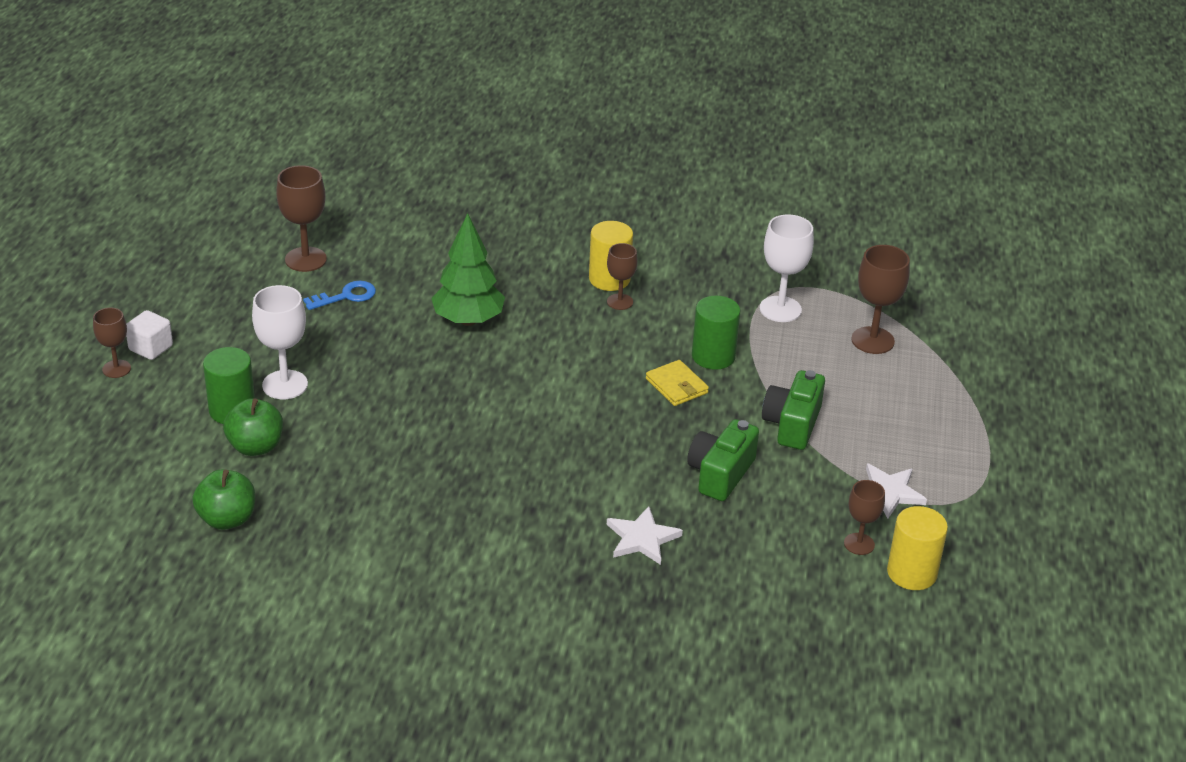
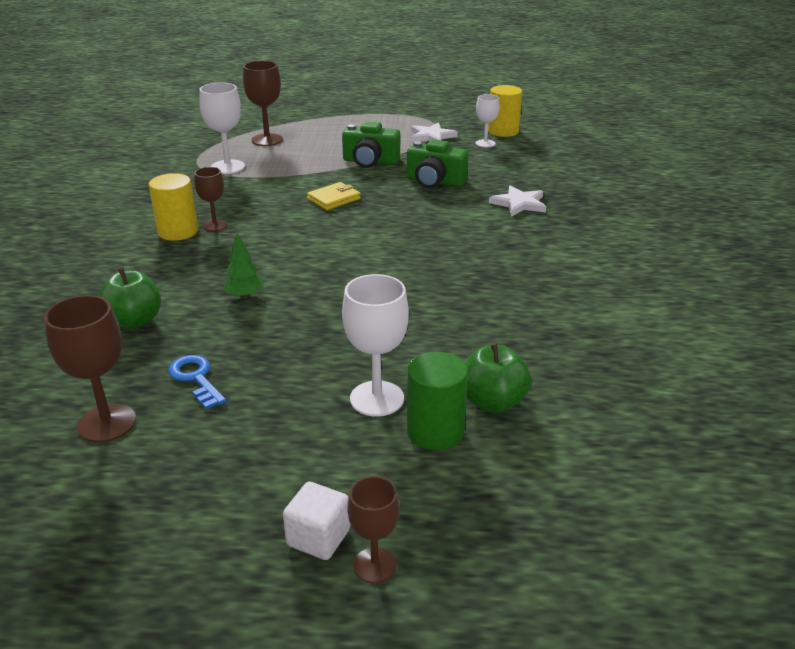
camera: 95 degrees left, 5 degrees down
(227, 519) = (616, 402): green apple -> green apple (134, 321)
(468, 320) = (244, 295): green tree -> green tree, size x0.52
(713, 356) = (292, 187): green cylinder -> none
(859, 544) = (485, 143): brown goblet -> white goblet

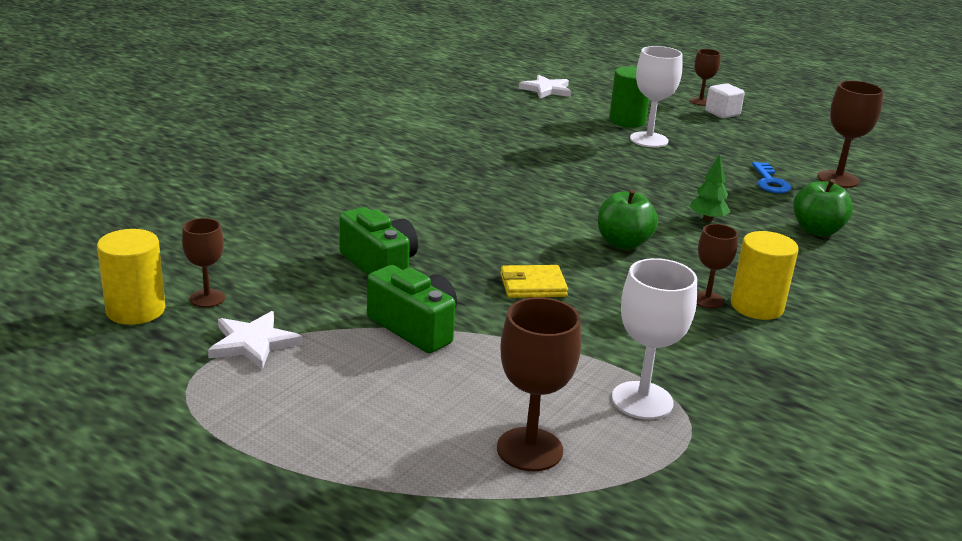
camera: 150 degrees left, 5 degrees down
(485, 143) = (207, 298): white goblet -> brown goblet
(493, 402) = (578, 119): green apple -> green apple (623, 243)
(519, 203) = (337, 209): white star -> white star (546, 90)

